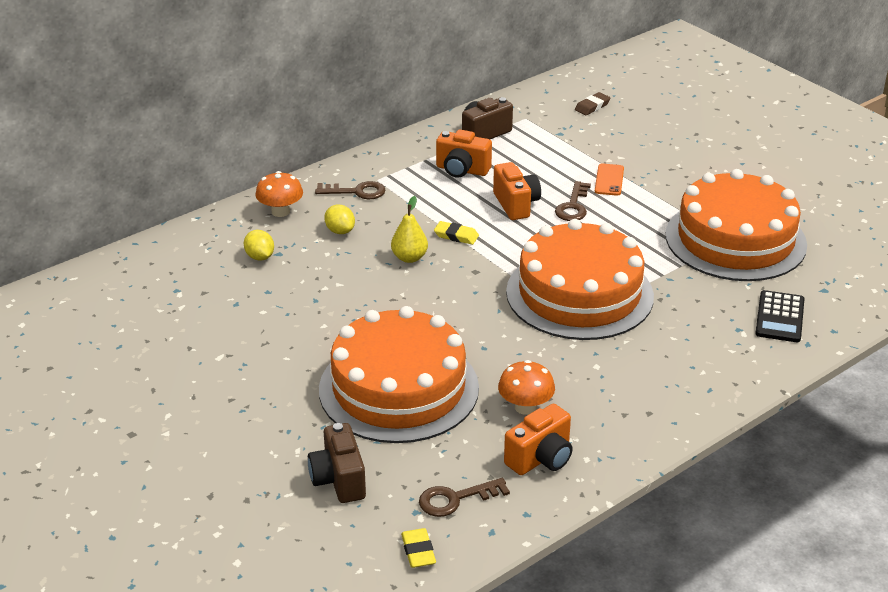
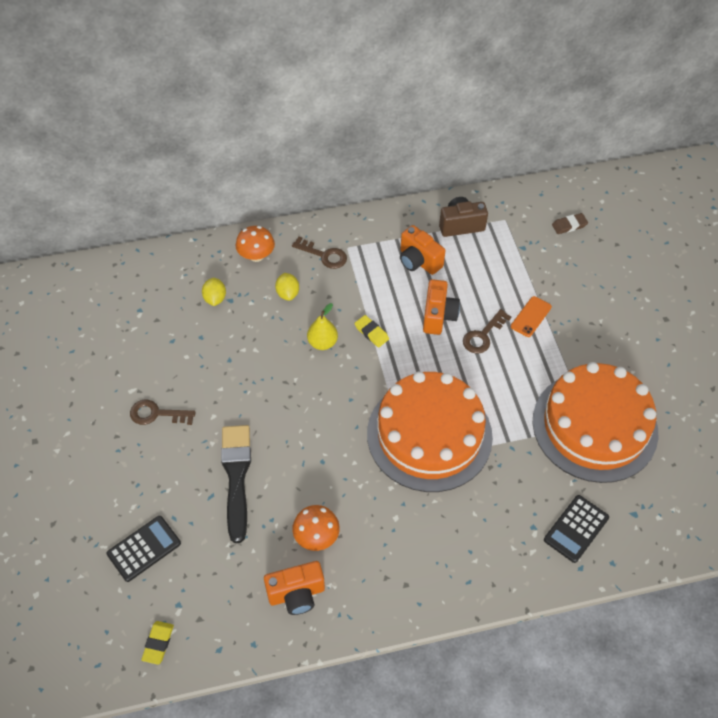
camera: 25 degrees right, 20 degrees up
(339, 480) = (144, 549): brown camera -> black calculator
(399, 388) = (236, 476): orange cake -> black brush
(455, 499) = (212, 605): brown key -> brown key (156, 414)

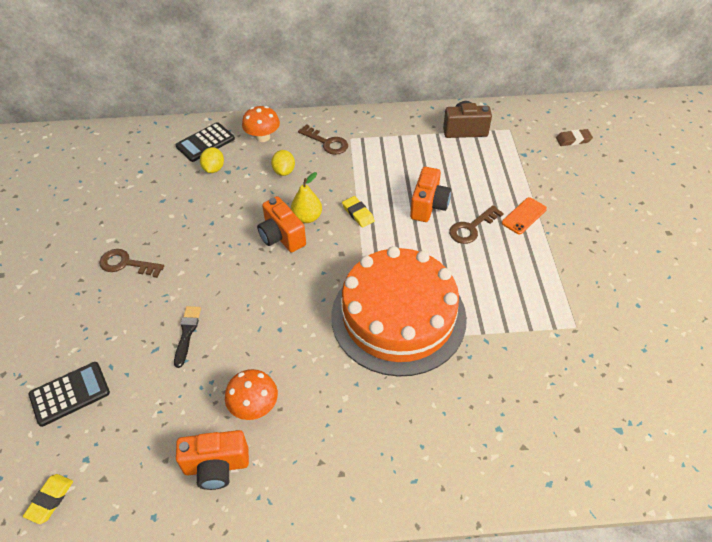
camera: 10 degrees right, 5 degrees down
(236, 476) = (187, 333): black brush -> black brush, size x0.52
(418, 261) = (417, 156): orange camera -> orange camera (281, 236)
(576, 529) = (548, 437): black calculator -> black calculator (205, 142)
(594, 426) = (581, 329): orange cake -> none

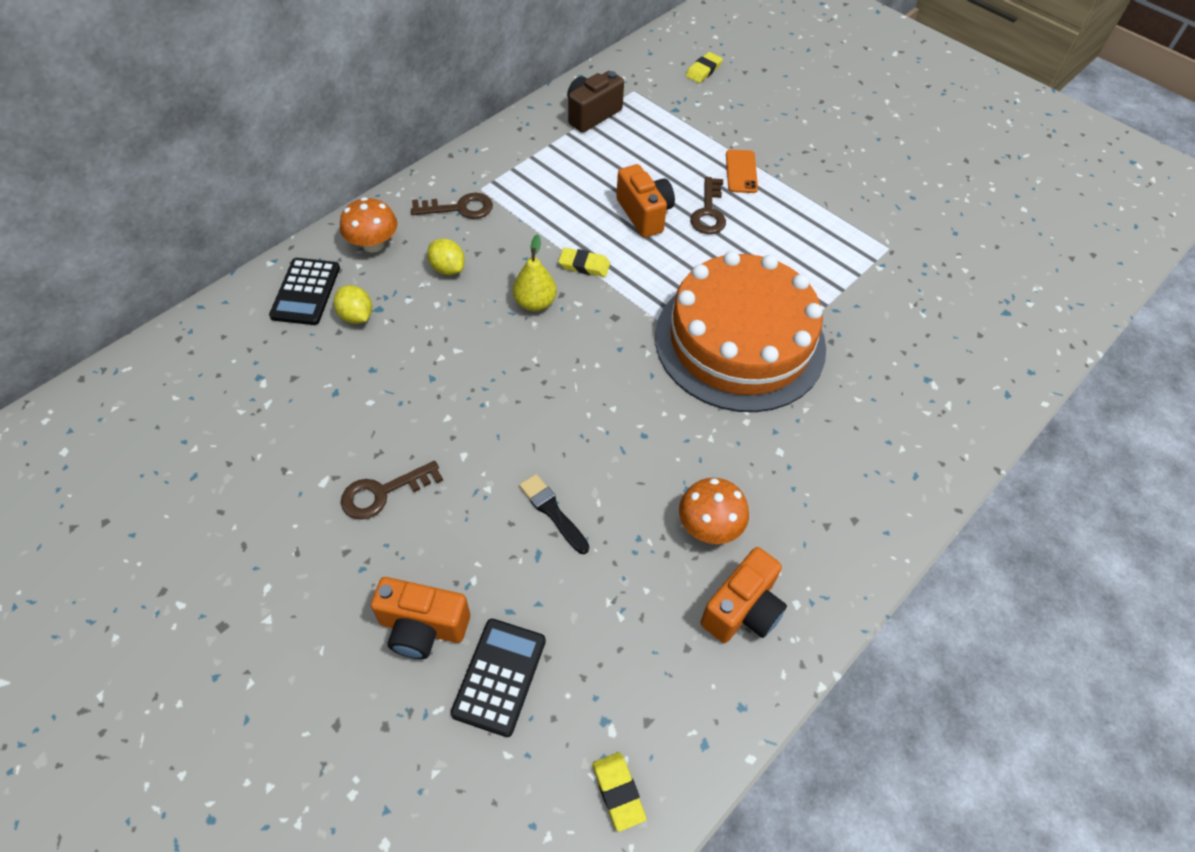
camera: 45 degrees left, 5 degrees up
(281, 236) = (532, 341): orange camera -> orange camera (423, 627)
(573, 140) = (703, 70): brown eraser -> yellow eraser

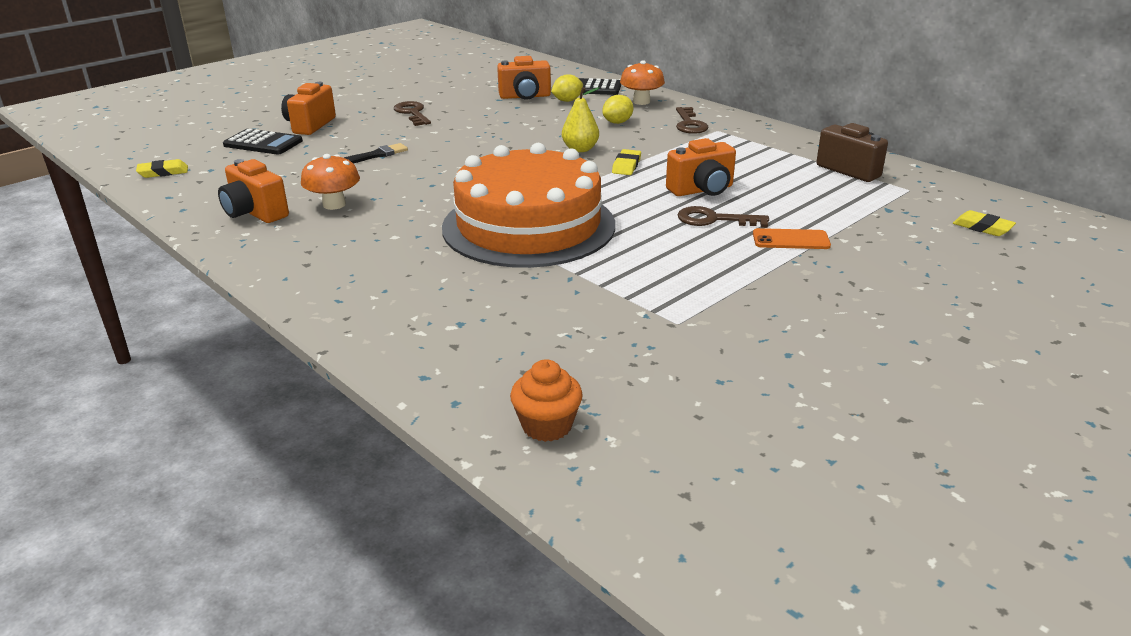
camera: 95 degrees right, 25 degrees down
(330, 362) = (525, 97): none -> orange camera
(1036, 320) = (547, 425): none -> orange cupcake

